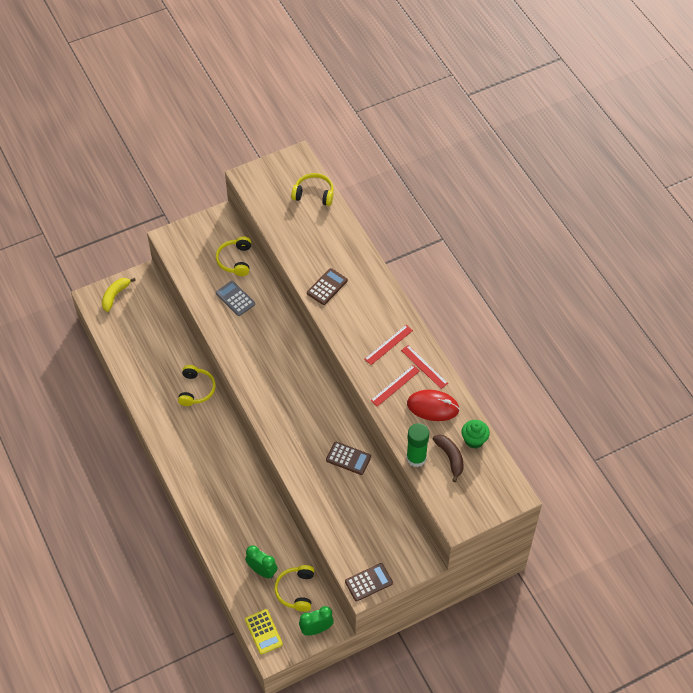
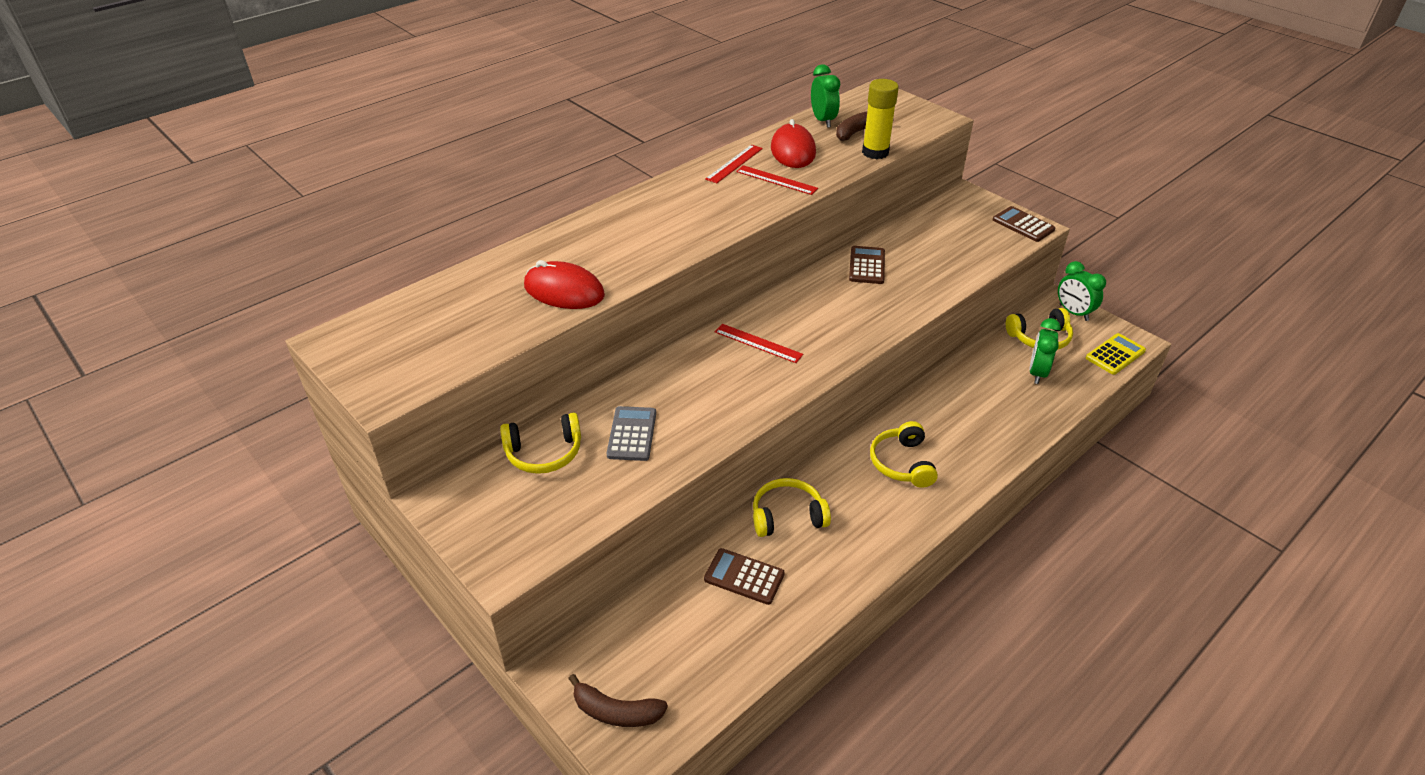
camera: 105 degrees left, 15 degrees down
(115, 295) = (616, 712): yellow banana -> brown banana
(235, 299) = (632, 434): grey calculator -> grey calculator turned 150 degrees clockwise
(307, 254) = (564, 291): none -> red mouse
(314, 194) = (426, 306): yellow headphones -> yellow headphones (902, 463)
(327, 287) = (627, 260): brown calculator -> brown calculator (744, 577)
(388, 344) = (711, 193): red ruler -> red ruler (758, 343)
(416, 458) = (875, 152): green glue stick -> yellow glue stick
(474, 440) = (823, 120): green cupcake -> green clock

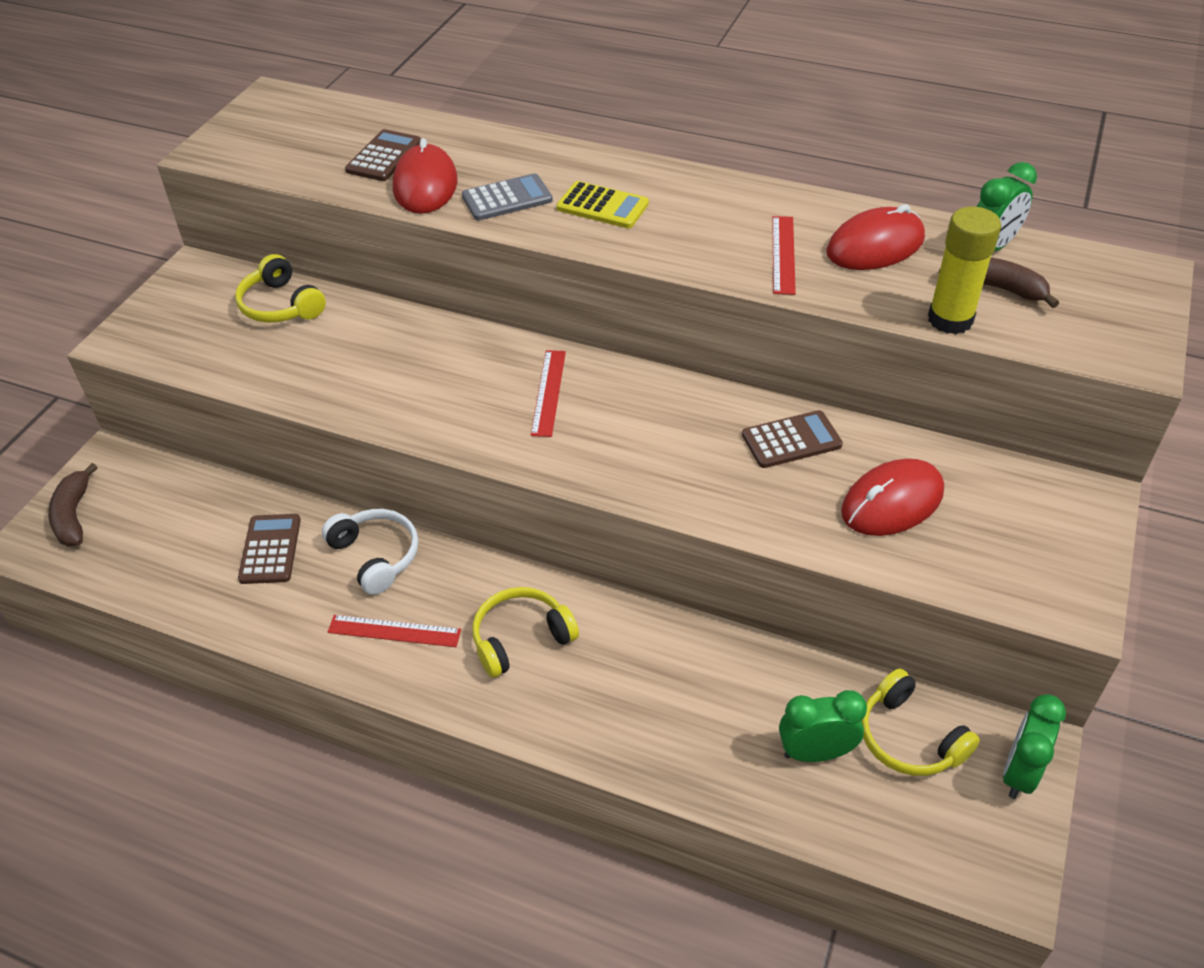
camera: 65 degrees right, 5 degrees up
(632, 434) = (336, 351): grey calculator -> grey calculator (507, 198)
(734, 163) = (791, 210): red ruler -> red ruler (394, 631)
(787, 516) = (375, 556): yellow headphones -> white headphones
(935, 251) = (892, 502): none -> red mouse
(1023, 225) = (1068, 591): brown calculator -> brown calculator (383, 156)
(1115, 354) = (946, 858): yellow calculator -> yellow calculator (602, 206)

